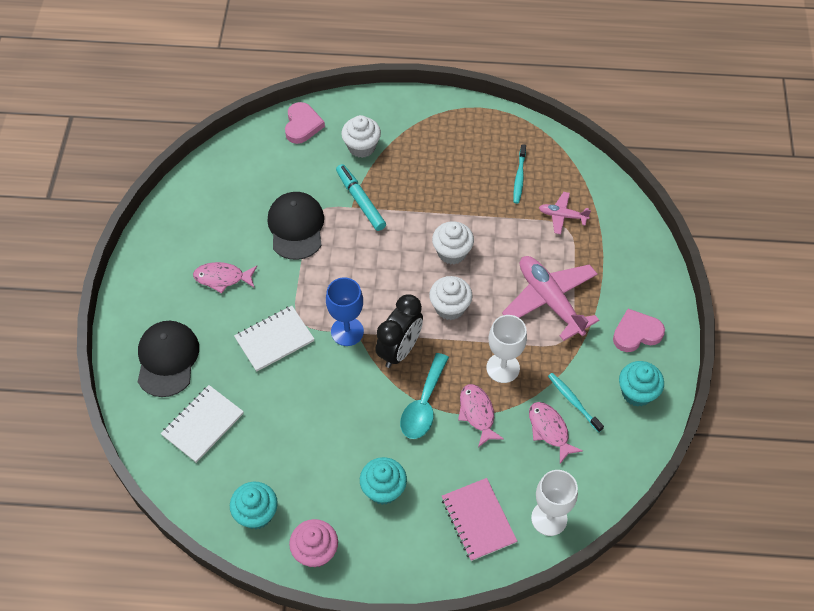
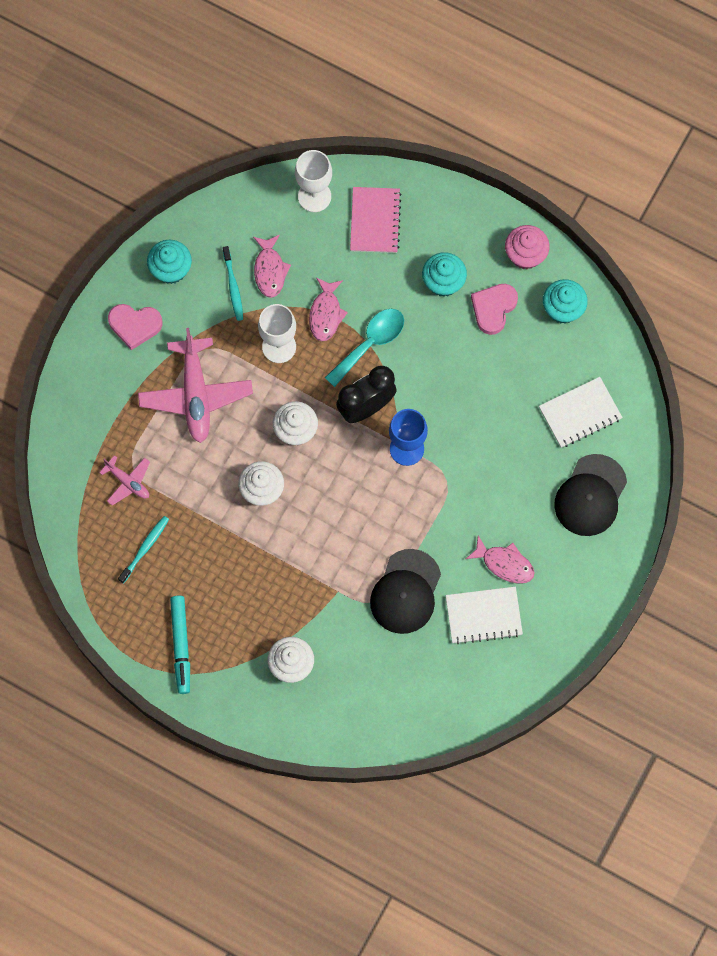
camera: 155 degrees left, 15 degrees up
(274, 339) = (480, 471): white notebook -> white notebook (483, 615)
(302, 125) = (342, 725): pink heart -> pink heart (493, 308)
(360, 201) = (325, 594): turquoise marker -> turquoise marker (181, 646)

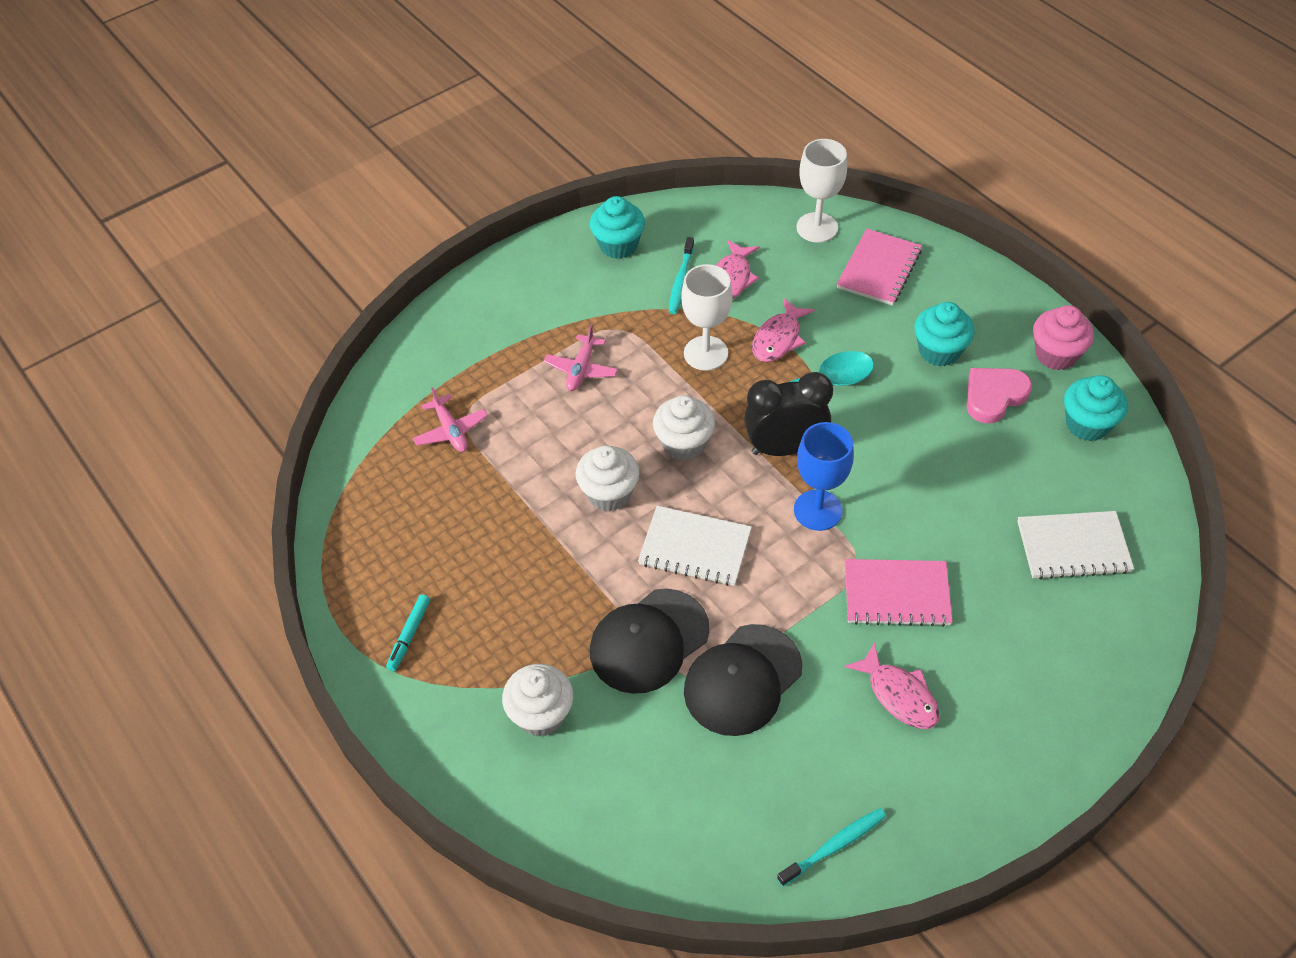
camera: 25 degrees right, 20 degrees down
(135, 325) = (549, 283): pink heart -> none
(145, 548) = (429, 507): turquoise toothbrush -> turquoise toothbrush (834, 846)
(181, 646) = (409, 635): turquoise marker -> turquoise marker, size x0.60
(195, 394) = (581, 369): pink plane -> pink plane, size x0.51
(479, 493) = (896, 594): none -> pink notebook
(483, 615) = (842, 752): white notebook -> white notebook (695, 547)
(590, 495) = (1056, 652): black cap -> black cap (649, 641)

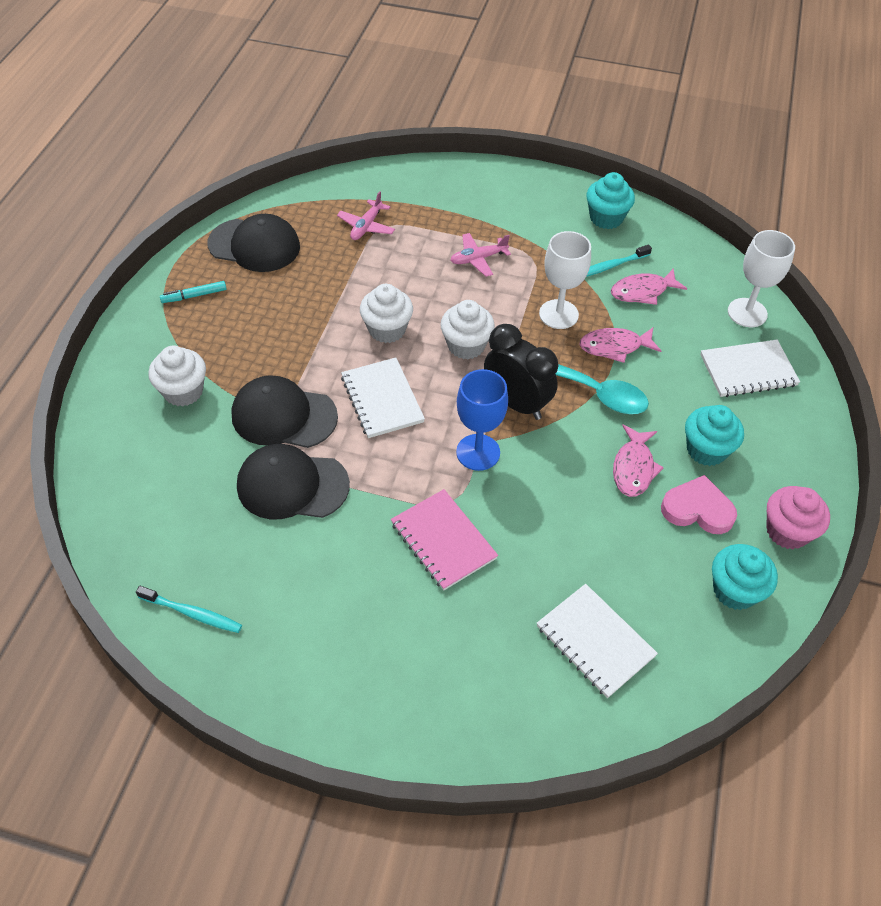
camera: 50 degrees right, 0 degrees up
(385, 541) = (254, 245): none -> black cap
(879, 269) = (748, 370): pink notebook -> white notebook
(899, 695) = (352, 589): pink fish -> pink fish (633, 468)

